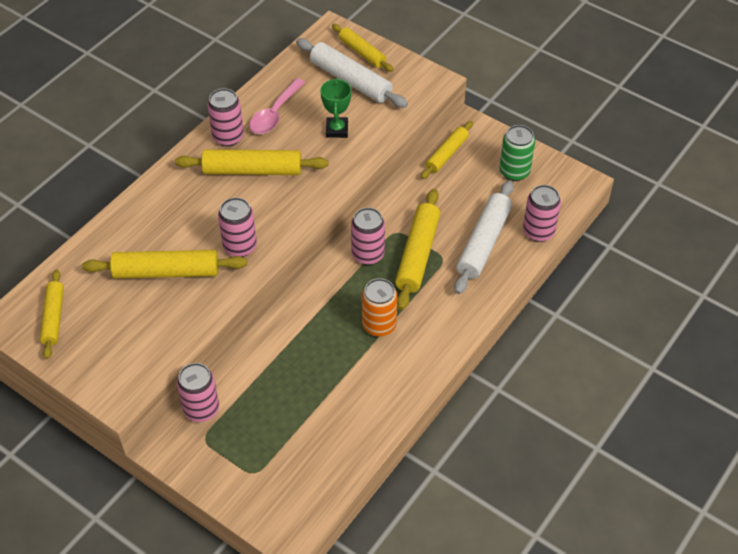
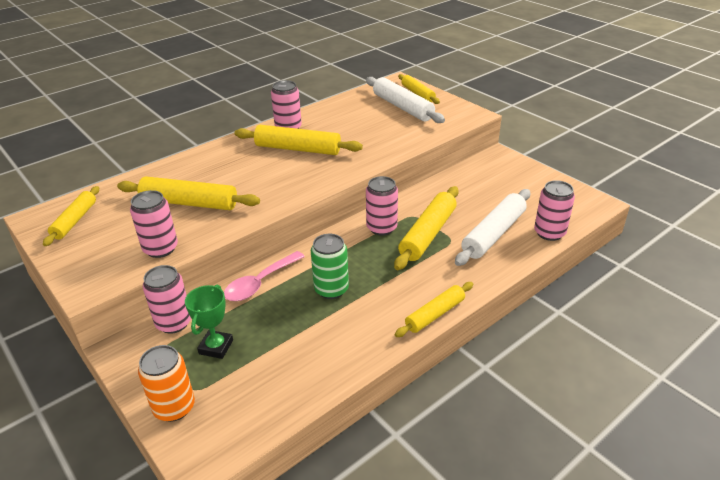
camera: 15 degrees right, 15 degrees down
(240, 246) = (262, 194): pink can -> pink can (160, 249)
(274, 114) = (332, 119): pink spoon -> pink spoon (260, 283)
(337, 130) = (380, 133): green trophy -> green trophy (216, 347)
(379, 325) = (373, 282): orange can -> orange can (174, 407)
(446, 154) = (474, 171): yellow rolling pin -> yellow rolling pin (435, 314)
(514, 171) = (534, 189): green can -> green can (331, 289)

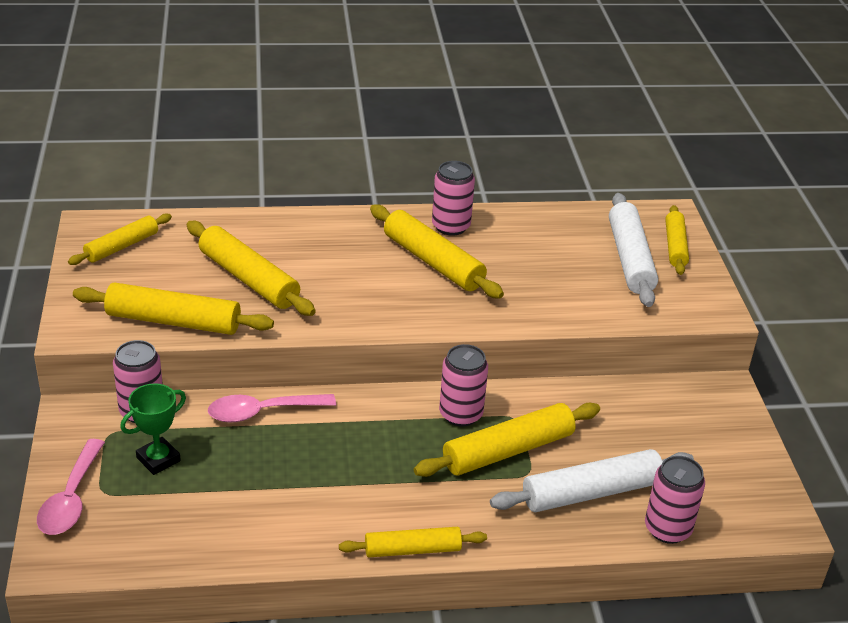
camera: 30 degrees right, 0 degrees up
(160, 249) = (173, 321): pink can -> yellow rolling pin
(174, 407) = (71, 499): orange can -> pink spoon
(331, 289) = (329, 459): green can -> none

